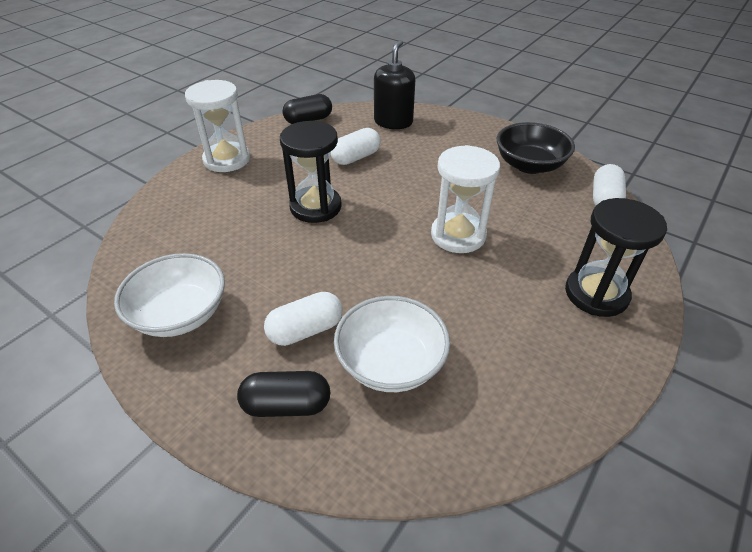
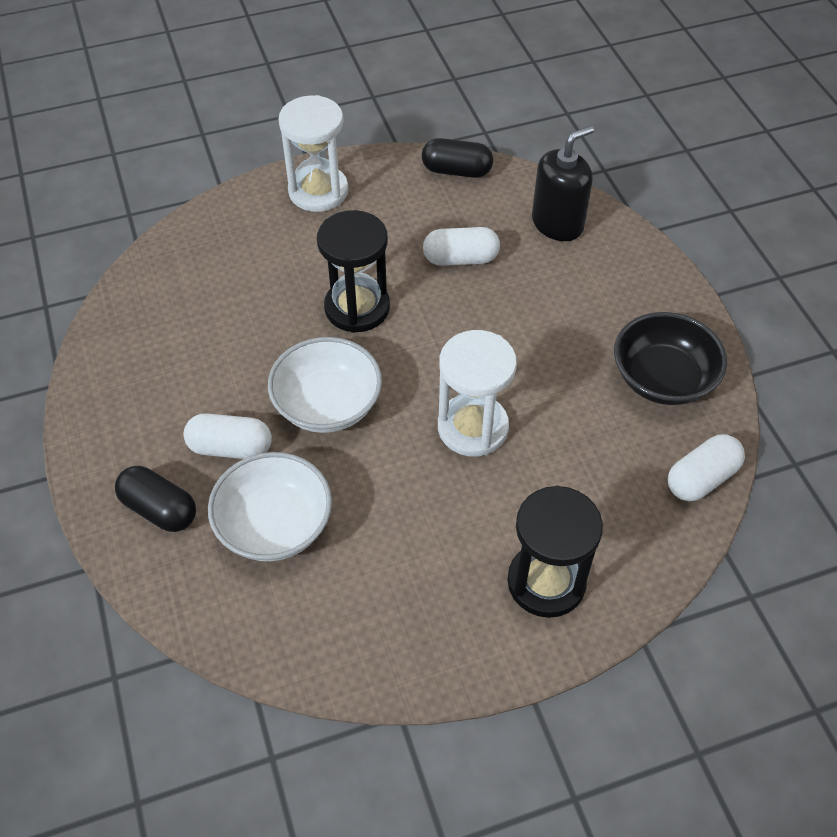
camera: 35 degrees right, 10 degrees up
(180, 314) = (141, 367): white bowl -> white bowl (327, 405)

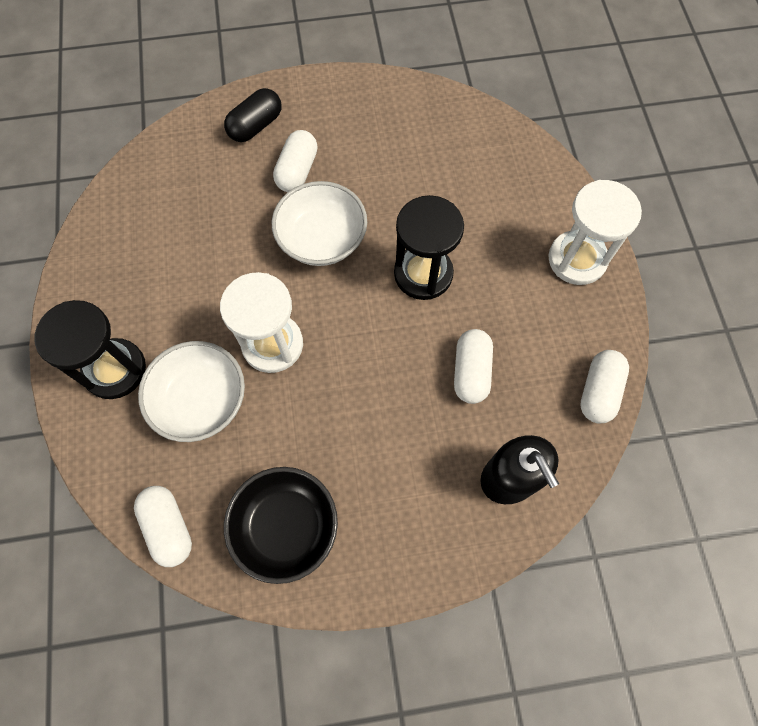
camera: 100 degrees right, 15 degrees up
(274, 525) = (221, 193): white bowl -> white bowl (201, 400)
(456, 171) = (598, 391): black capsule -> white capsule

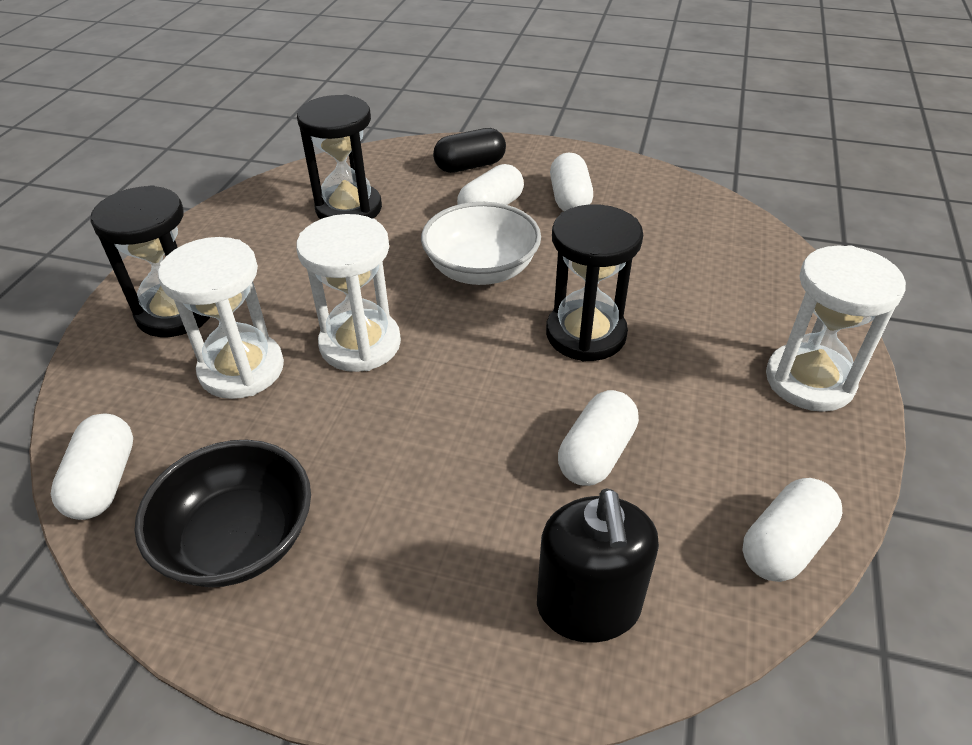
camera: 25 degrees right, 25 degrees down
(183, 211) = (349, 209): none -> black hourglass
(201, 400) = (242, 369): white bowl -> white hourglass
(353, 138) = (570, 199): none -> white capsule

